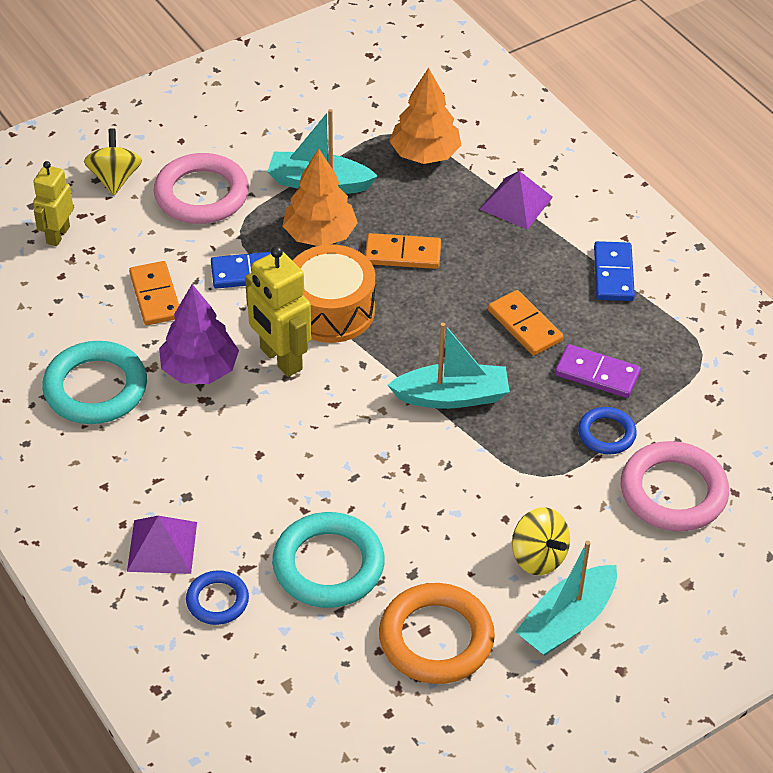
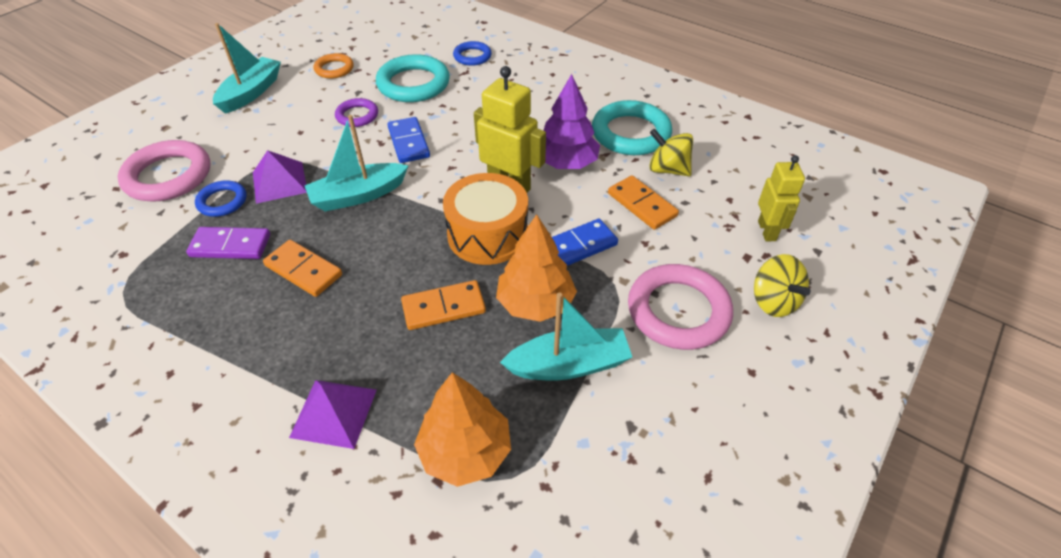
camera: 160 degrees right, 0 degrees up
(162, 546) = (521, 70): purple pyramid -> purple pyramid (279, 182)
(424, 525) = (357, 116): none -> purple ring
(436, 638) = (334, 69): orange ring -> orange ring, size x0.55
(538, 557) = (273, 117): yellow spinning top -> yellow spinning top (668, 169)
(613, 274) = (211, 352): blue domino -> blue domino (408, 142)

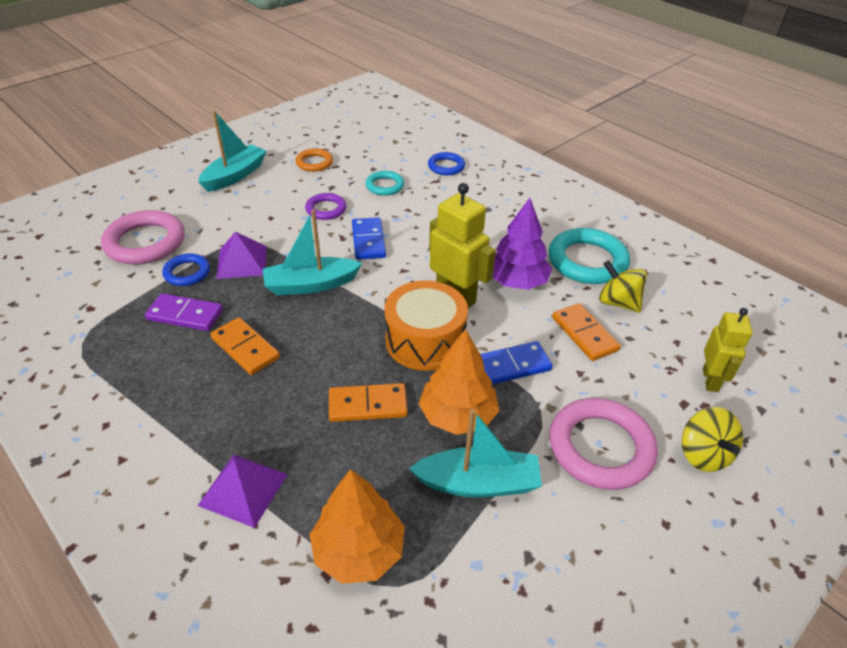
camera: 10 degrees right, 5 degrees down
(413, 84) = (385, 186): turquoise ring -> turquoise ring, size x0.55

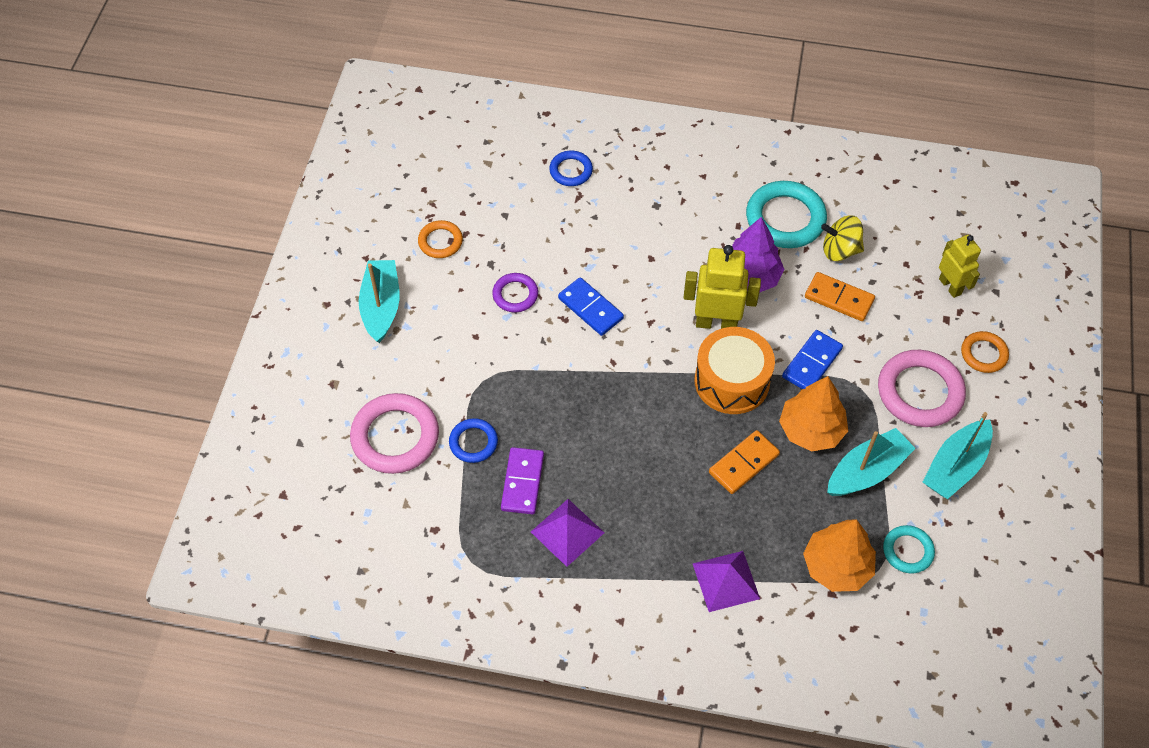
camera: 35 degrees left, 15 degrees up
(185, 315) = (522, 482): purple domino -> purple domino turned 60 degrees counterclockwise
(242, 262) = (507, 401): purple pyramid -> purple pyramid (567, 532)
(245, 348) = (605, 478): orange domino -> none
(311, 285) = (591, 386): turquoise boat -> turquoise boat (955, 466)
(385, 186) = (539, 232): turquoise ring -> turquoise ring (907, 551)
(703, 454) = (983, 354): yellow spinning top -> orange ring

